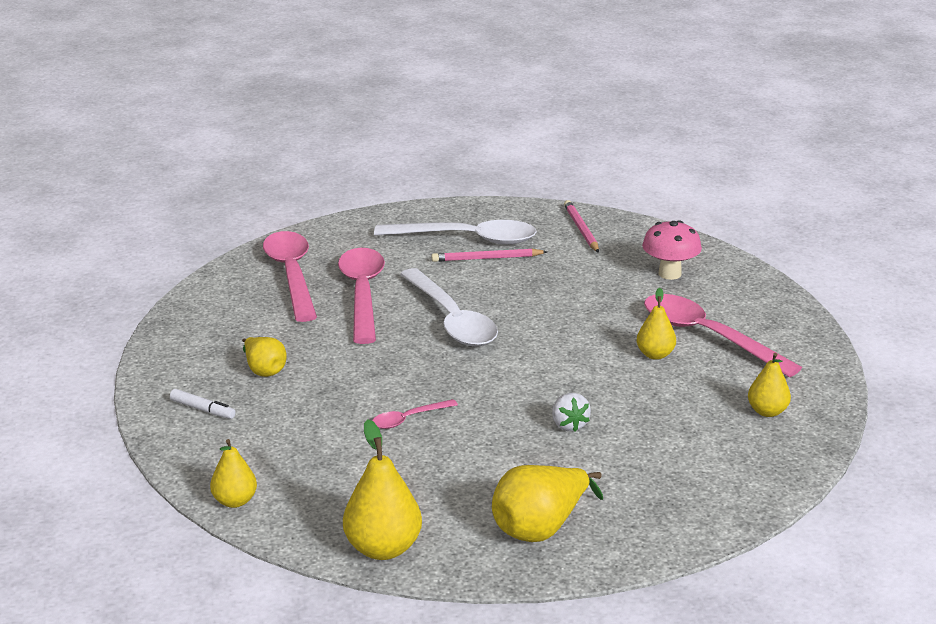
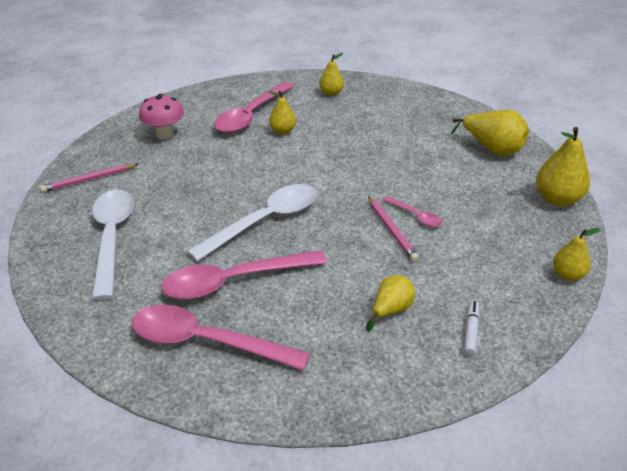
camera: 105 degrees left, 10 degrees up
(291, 275) = (205, 341): pink spoon -> pink spoon turned 45 degrees clockwise
(487, 258) = (150, 220): pink pencil -> pink pencil (391, 230)
(569, 425) = (383, 152): white strawberry -> none

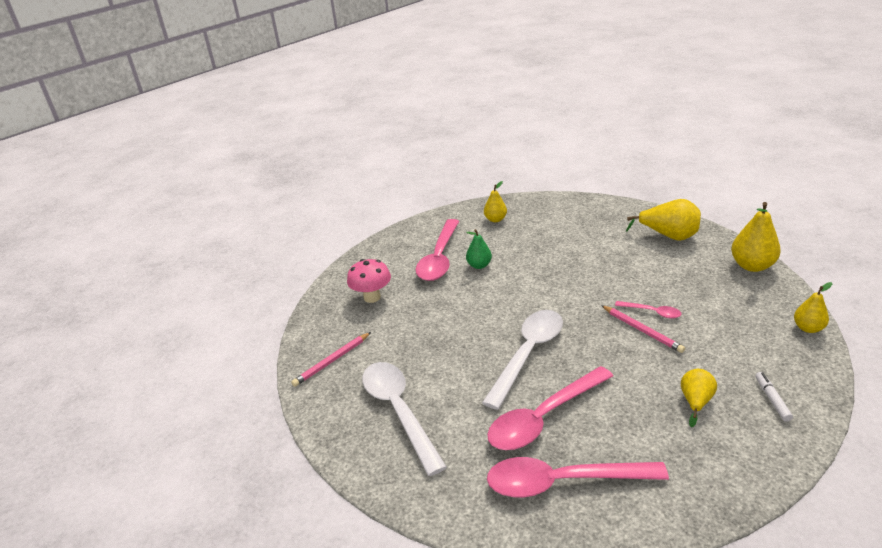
camera: 15 degrees left, 5 degrees down
(282, 131) = (479, 265): yellow pear -> green pear

